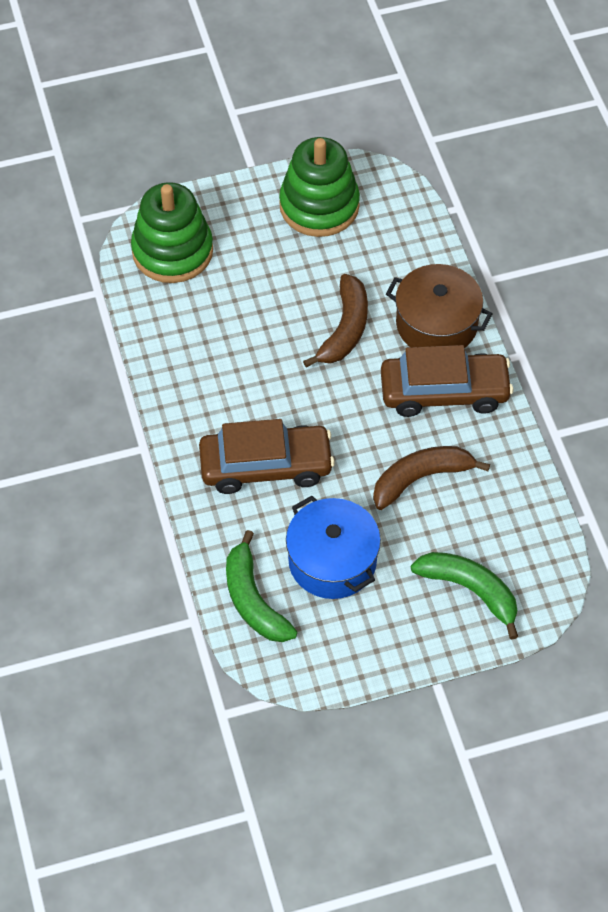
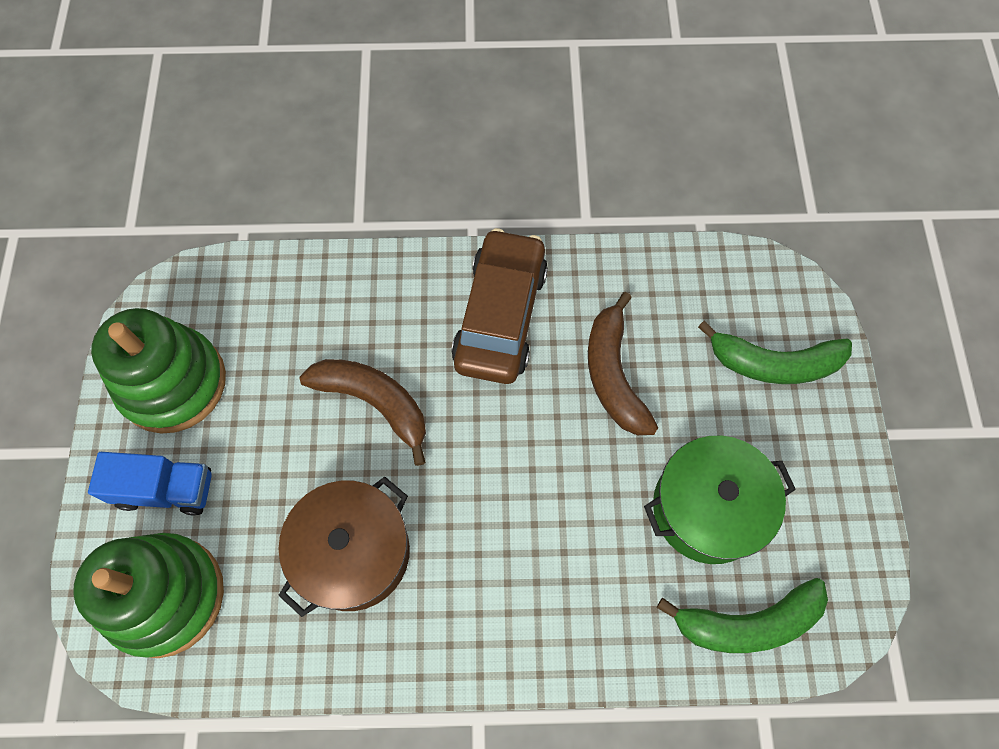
camera: 75 degrees left, 10 degrees up
(242, 227) = (166, 489): none -> blue truck
(266, 466) = (551, 555): brown car -> none
(332, 561) = (707, 508): blue pot -> green pot
(436, 324) = (402, 297): brown pot -> brown pot (353, 552)
(470, 590) = (774, 363): green banana -> green banana turned 135 degrees counterclockwise

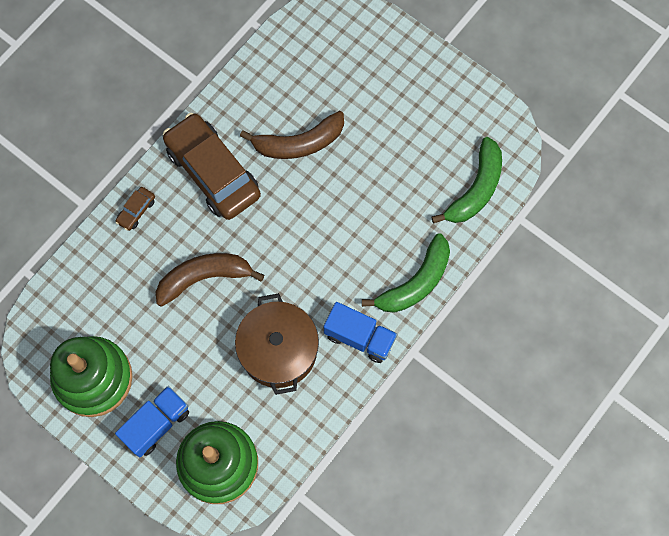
camera: 50 degrees left, 5 degrees up
(392, 278) = (136, 211): none -> brown car
(443, 635) = (359, 337): none -> blue truck
(613, 374) = (299, 143): brown banana -> brown banana turned 45 degrees counterclockwise
(707, 508) = (407, 158): green pot -> none
(774, 363) = (364, 59): green banana -> green banana (415, 282)

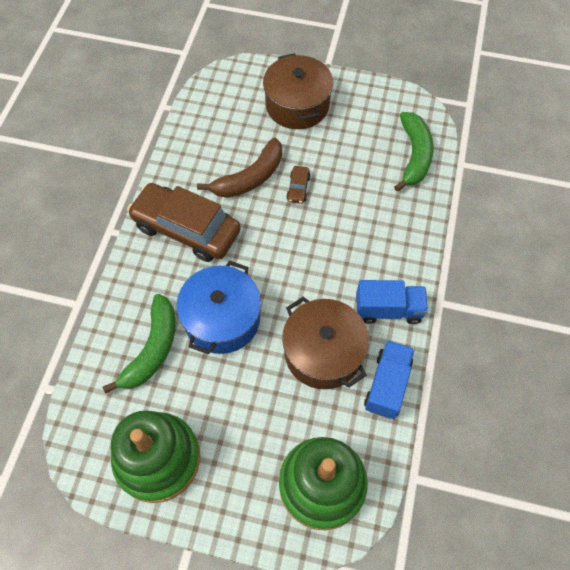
camera: 25 degrees left, 10 degrees down
(136, 211) = (131, 288): brown car -> brown car (298, 188)
(156, 424) = (242, 474): blue truck -> blue truck (387, 385)
(204, 277) = (222, 319): brown banana -> blue pot
(387, 79) = (297, 105): none -> brown pot
(415, 282) = (409, 245): green banana -> green banana (152, 349)

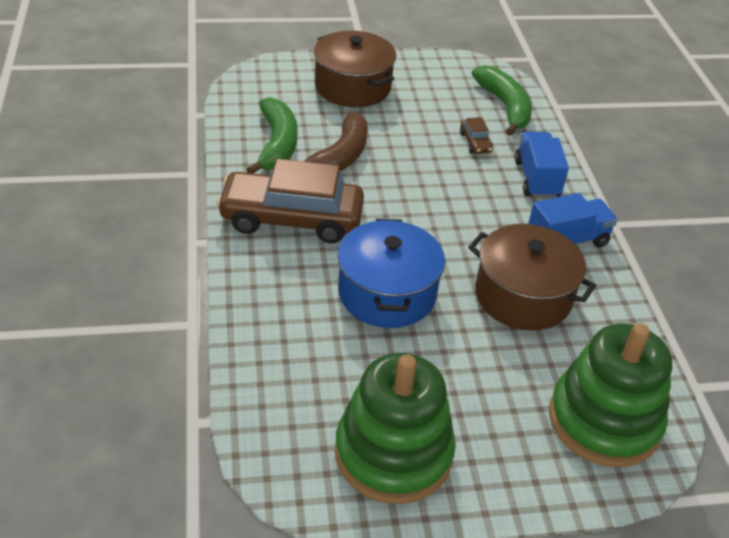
camera: 25 degrees left, 20 degrees down
(152, 349) = (319, 343): green banana -> green banana (277, 144)
(298, 188) = (399, 156): brown car -> brown car (475, 143)
(387, 385) = (611, 308): blue truck -> blue truck (536, 179)

